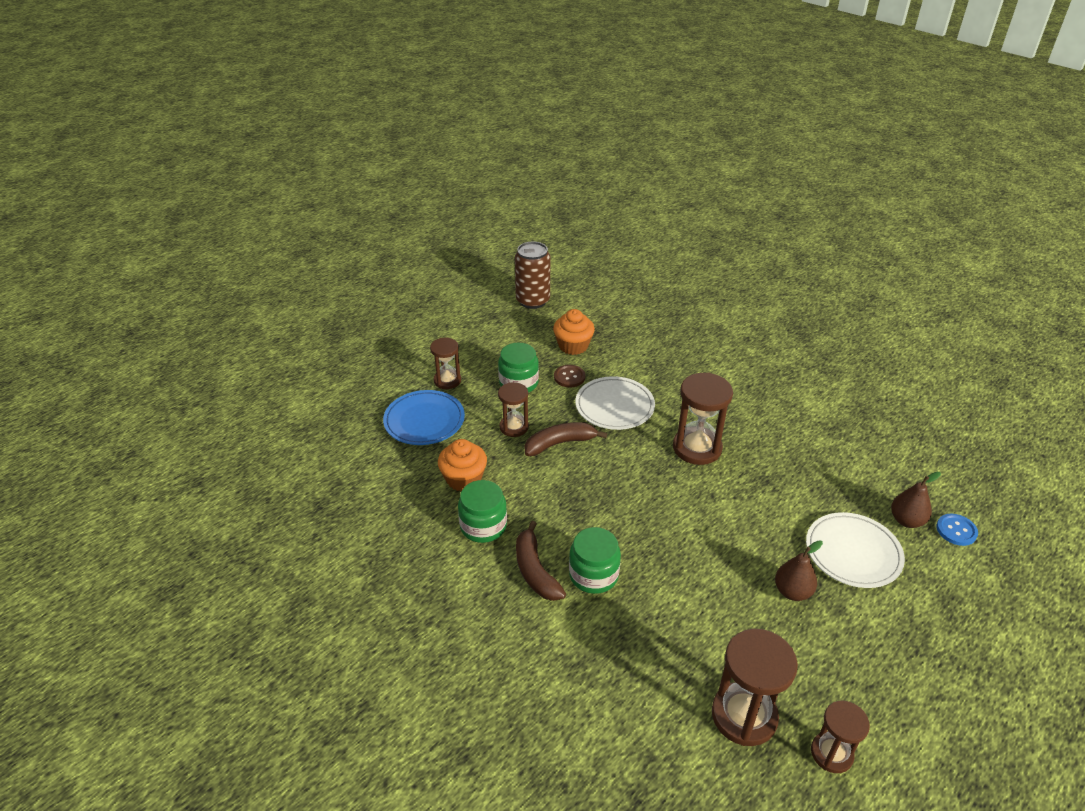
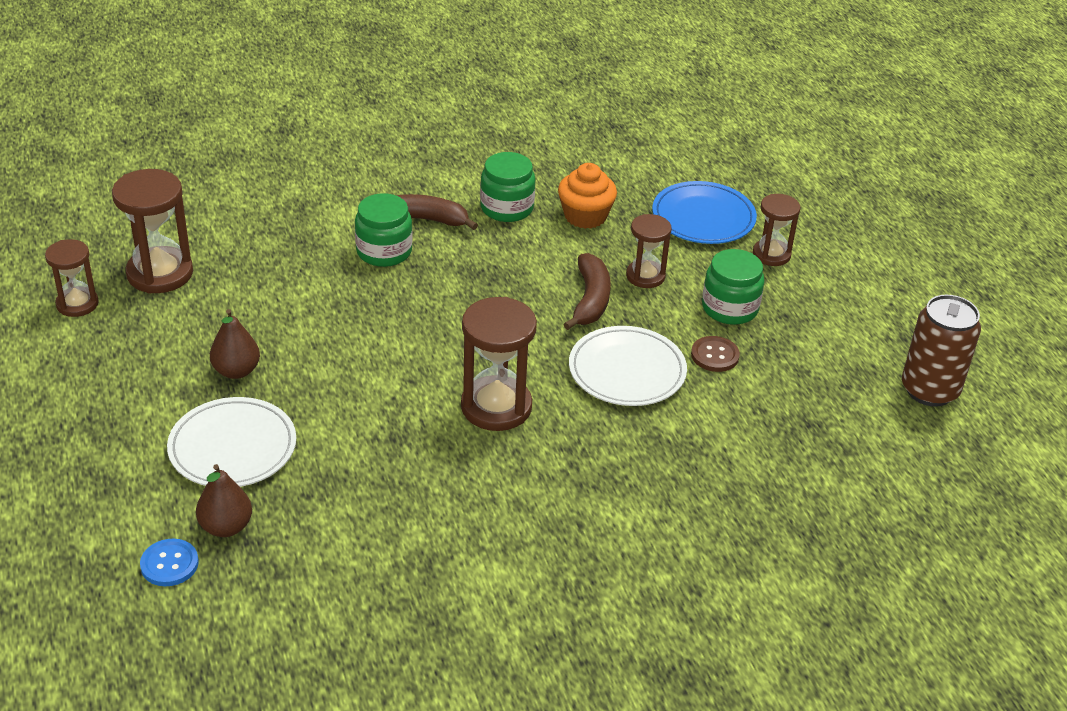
camera: 115 degrees right, 0 degrees up
(573, 346) = (786, 386): orange cupcake -> none

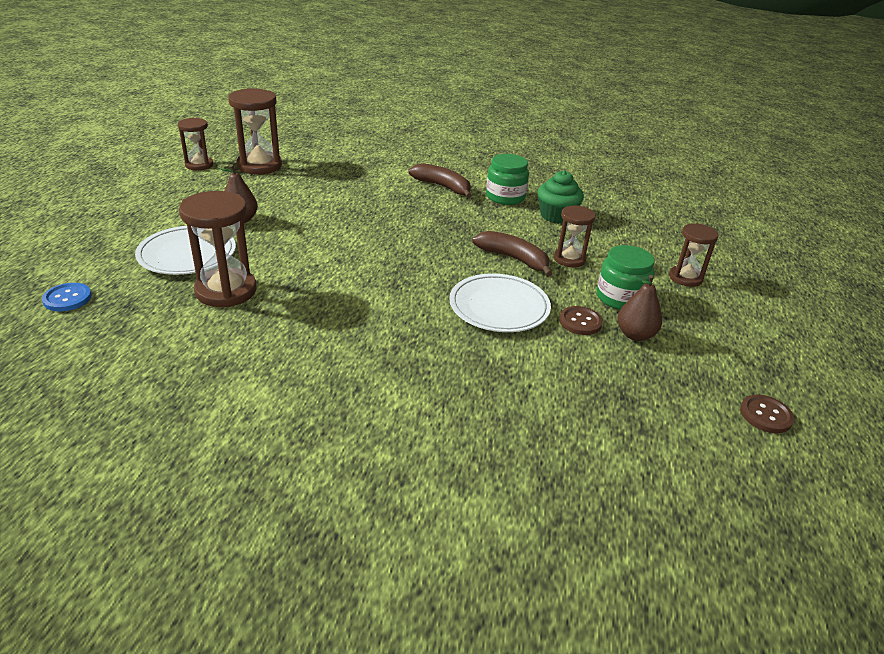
camera: 30 degrees right, 5 degrees down
(226, 527) = (126, 292): brown pear -> brown pear (635, 335)
(384, 251) = (400, 194): green jar -> none
(496, 407) = (379, 294): brown hourglass -> brown hourglass (226, 291)
(585, 216) = (556, 216): orange cupcake -> green cupcake
(590, 300) = (513, 259): brown banana -> brown banana turned 90 degrees counterclockwise
(703, 217) = (647, 241): blue plate -> none
(929, 390) = (765, 415): brown can -> brown button

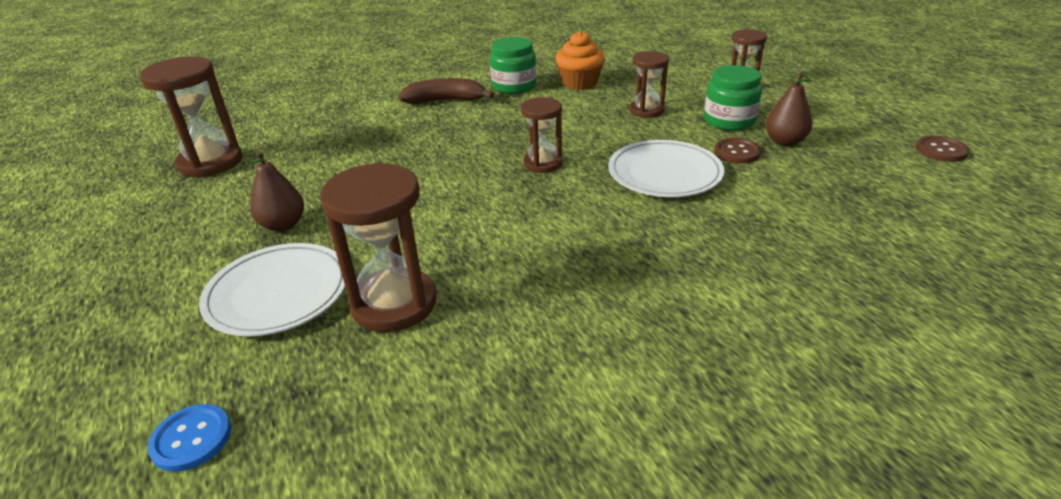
camera: 35 degrees left, 0 degrees up
(199, 165) = (125, 194): brown hourglass -> brown hourglass (543, 163)
(513, 259) = (607, 131): brown banana -> none
(556, 216) = (579, 83): green cupcake -> orange cupcake

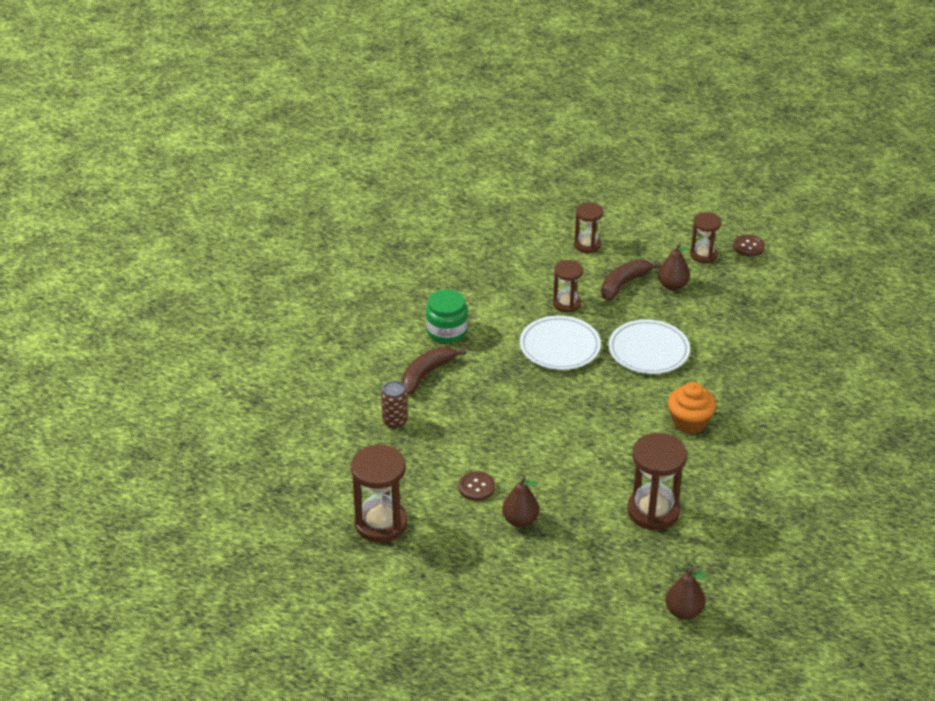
camera: 50 degrees left, 5 degrees up
(191, 439) = (683, 611): blue button -> brown pear
(278, 293) = (595, 547): white plate -> white plate (559, 346)
(364, 114) = (395, 421): none -> brown can
(543, 163) = (578, 385): brown hourglass -> brown hourglass (703, 255)
(579, 83) = (485, 301): orange cupcake -> orange cupcake (689, 422)
(729, 121) = (623, 284): green jar -> brown banana
(737, 152) = (661, 310): brown button -> brown button (476, 487)

